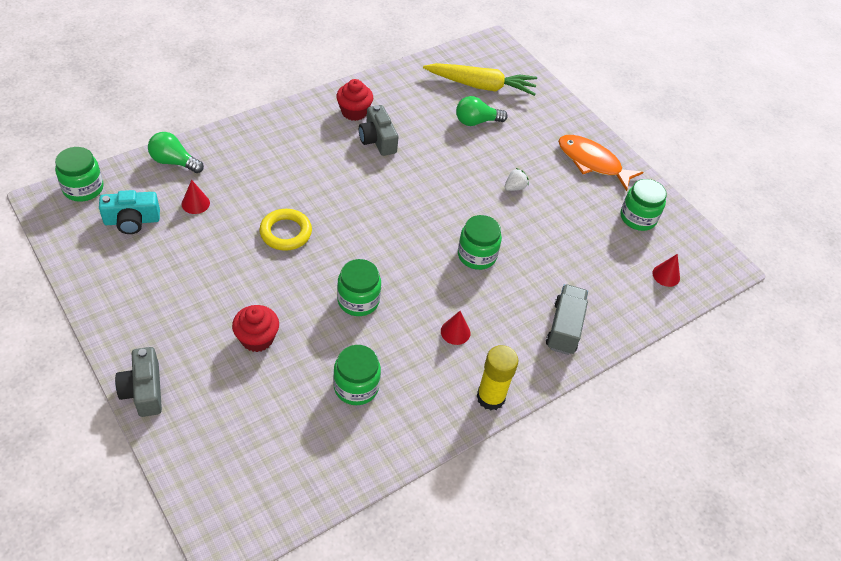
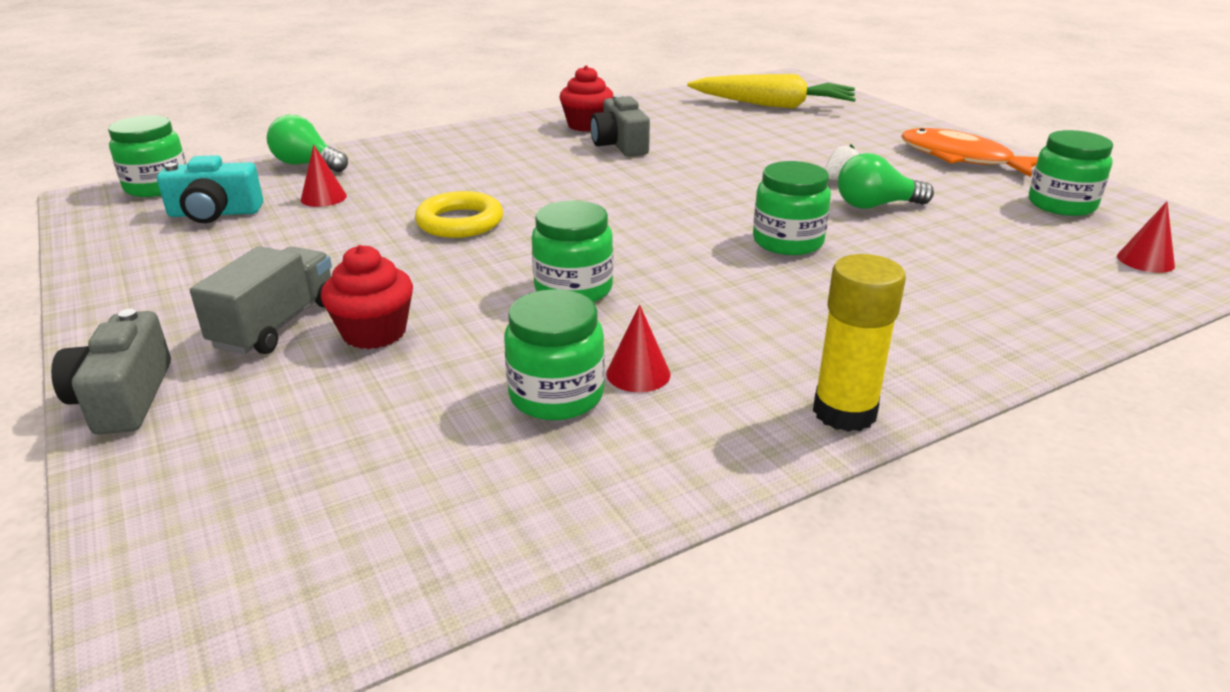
camera: 10 degrees right, 20 degrees down
(455, 332) = (758, 325): red cone -> red cone (638, 373)
(476, 121) = (770, 130): green light bulb -> green light bulb (875, 205)
(564, 328) = (974, 320): grey truck -> grey truck (277, 325)

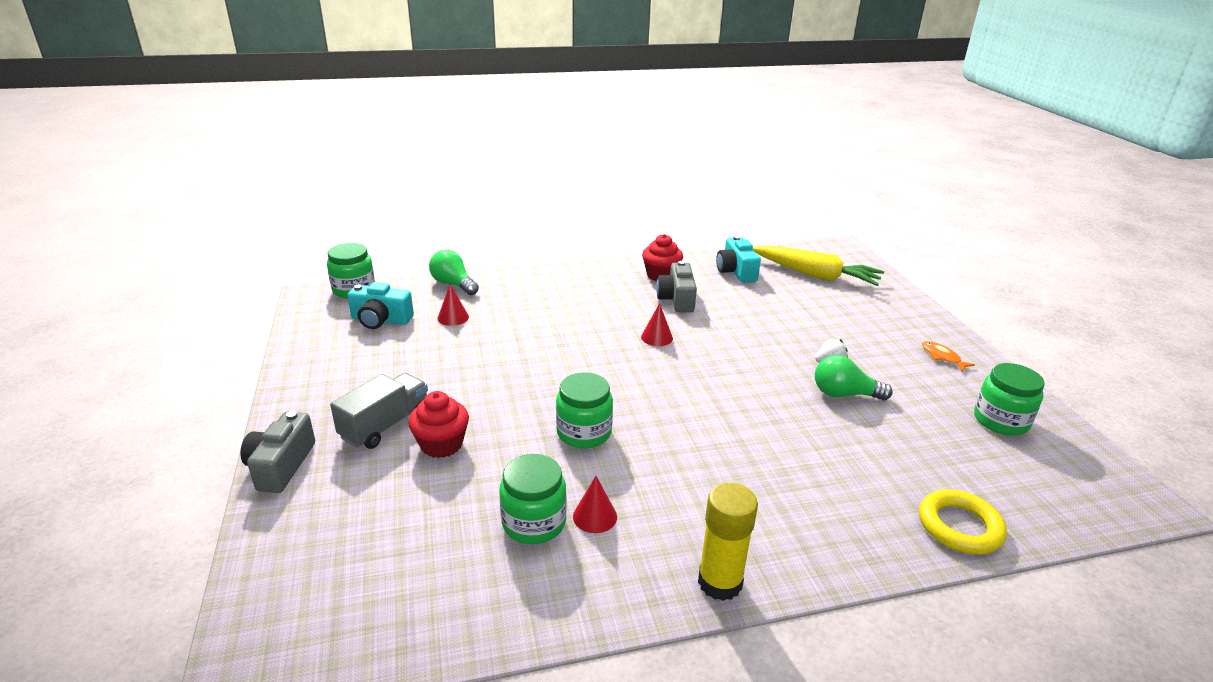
camera: 15 degrees right, 0 degrees up
(460, 222) = (533, 356): yellow ring -> yellow ring (959, 527)
(678, 112) = (736, 271): none -> turquoise camera
(787, 242) = (757, 418): green jar -> none
(961, 158) = (942, 357): orange fish -> orange fish, size x0.47
(1145, 260) = (1038, 492): red cone -> red cone (657, 337)

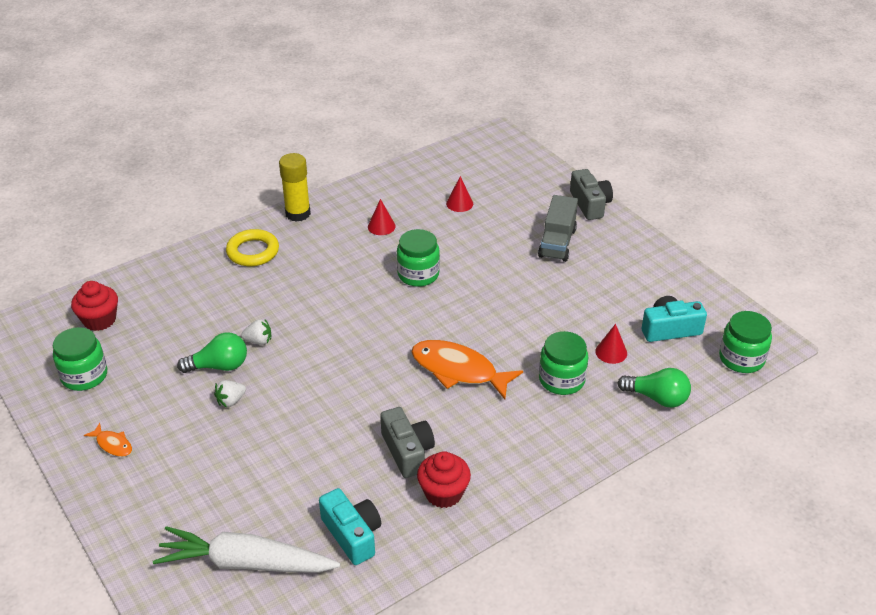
camera: 160 degrees right, 10 degrees up
(441, 444) = (507, 241): red cupcake -> red cupcake (99, 320)
(534, 522) = (415, 215): green jar -> green jar (561, 380)
(601, 336) = (458, 370): none -> orange fish
(657, 337) = (405, 385): red cone -> red cone (459, 203)
(799, 407) = (258, 341): none -> white strawberry
(815, 275) = (246, 563): yellow carrot -> white carrot
(959, 527) = (150, 278): yellow ring -> yellow ring (253, 251)

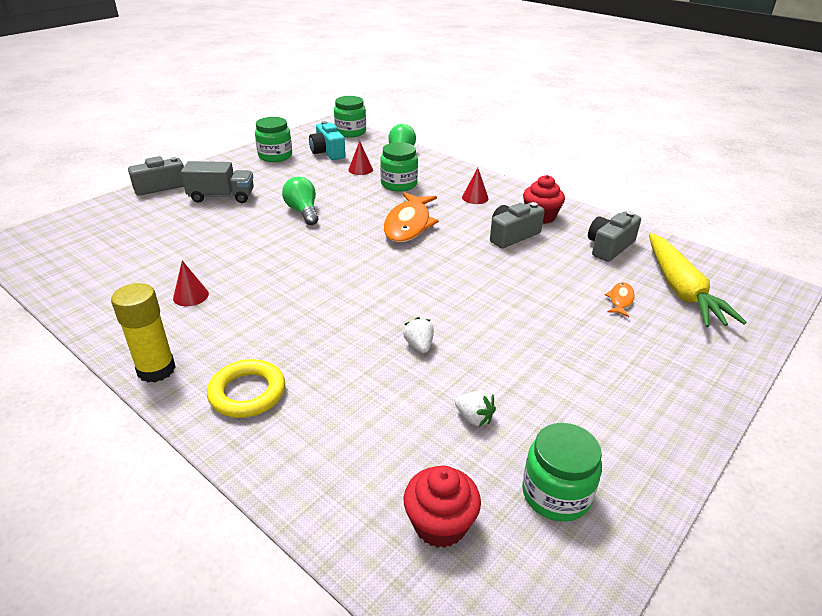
camera: 105 degrees left, 5 degrees down
(113, 444) = (638, 418): orange fish -> orange fish (620, 300)
(219, 366) = (472, 366): green light bulb -> green light bulb (303, 211)
(231, 401) = (518, 343): white strawberry -> white strawberry (474, 418)
(246, 563) = (681, 289): white carrot -> yellow carrot
(352, 534) = (609, 247): turquoise camera -> grey camera
(418, 274) = (279, 260): green jar -> green jar (275, 156)
(459, 203) = (149, 251): red cone -> red cone (475, 197)

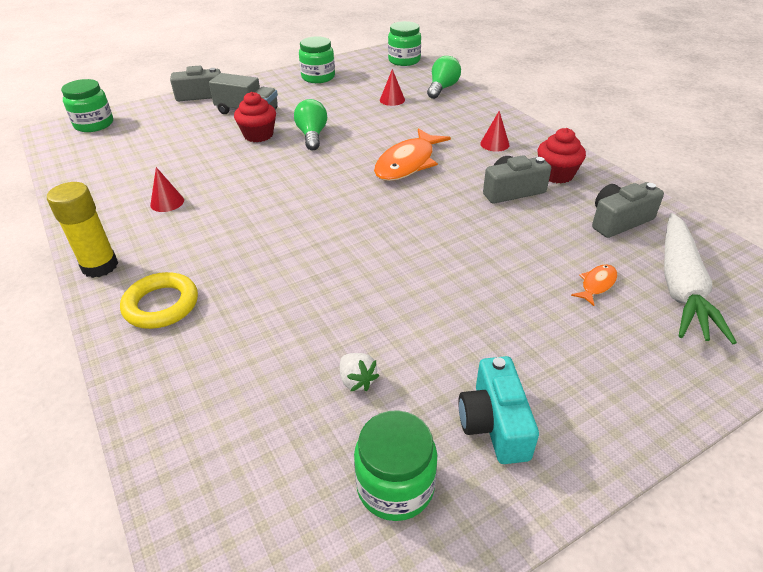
camera: 20 degrees right, 5 degrees up
(327, 152) = (370, 78): turquoise camera -> turquoise camera (494, 423)
(399, 184) = (422, 120): green jar -> green jar (94, 124)
(419, 345) = (345, 291): white strawberry -> none
(440, 524) = (258, 483): red cupcake -> red cupcake (258, 135)
(681, 289) = (681, 286): yellow carrot -> white carrot

